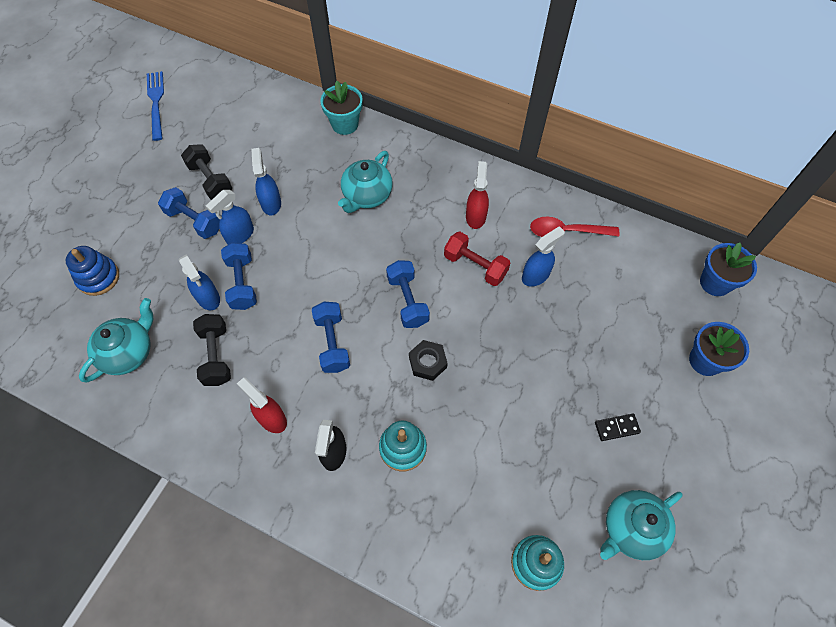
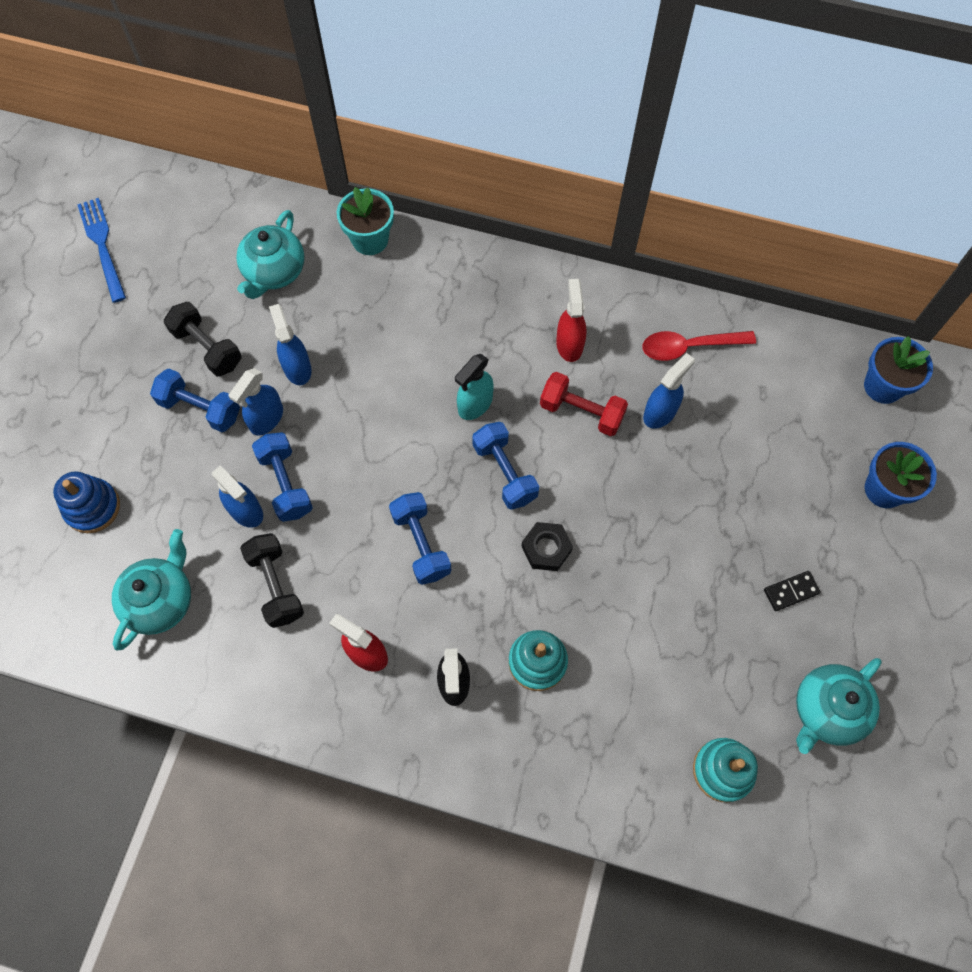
camera: 10 degrees left, 5 degrees up
(367, 196) = (422, 338): turquoise teapot -> turquoise teapot (274, 272)
(395, 248) = (475, 404): none -> turquoise spray bottle

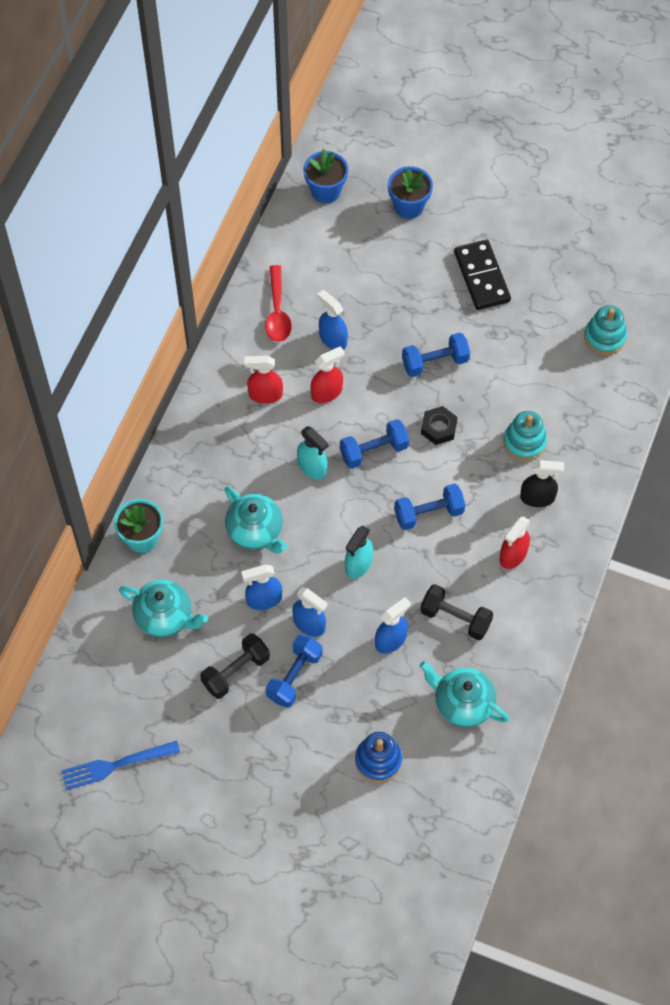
camera: 85 degrees left, 5 degrees down
(276, 585) = (455, 618): black dumbbell -> black dumbbell turned 45 degrees clockwise
(286, 483) = (369, 610): blue dumbbell -> blue dumbbell (435, 362)
(345, 466) = (358, 565): none -> turquoise spray bottle
(581, 412) = (327, 392): red dumbbell -> red spray bottle
(791, 591) = (482, 277): black domino -> black domino, size x2.02
(826, 710) = (566, 270): turquoise teapot -> turquoise teapot (256, 531)

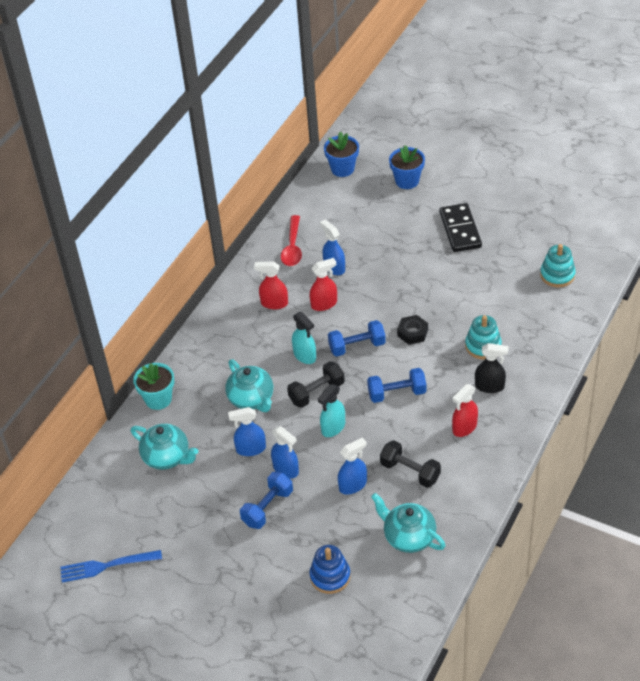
camera: 10 degrees right, 15 degrees down
(236, 671) = (219, 501): black dumbbell -> black dumbbell (316, 392)
(435, 362) = (415, 286): blue dumbbell -> none

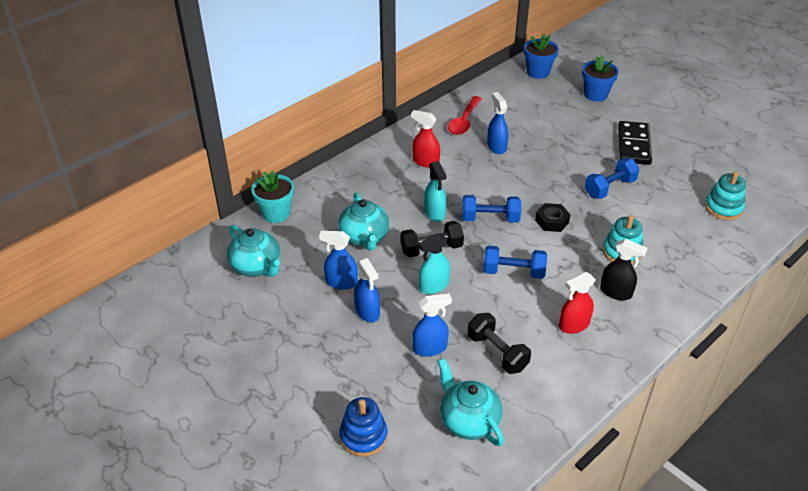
camera: 15 degrees right, 5 degrees down
(106, 566) = (141, 351): blue fork -> none
(267, 508) = (331, 344): blue dumbbell -> blue dumbbell (609, 188)
(324, 304) = (473, 174): red spray bottle -> none

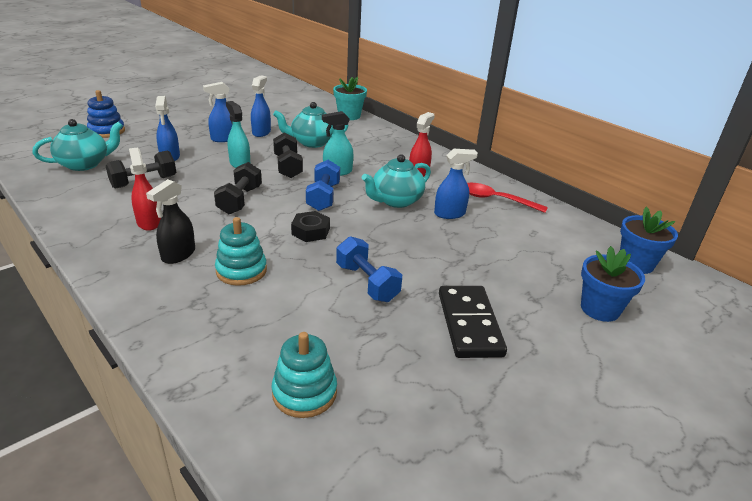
camera: 90 degrees right, 10 degrees down
(256, 267) = (290, 109): turquoise teapot -> turquoise teapot (396, 201)
(513, 272) = (240, 200): blue dumbbell -> black dumbbell
(634, 145) = (469, 324): black domino -> black domino turned 75 degrees clockwise

